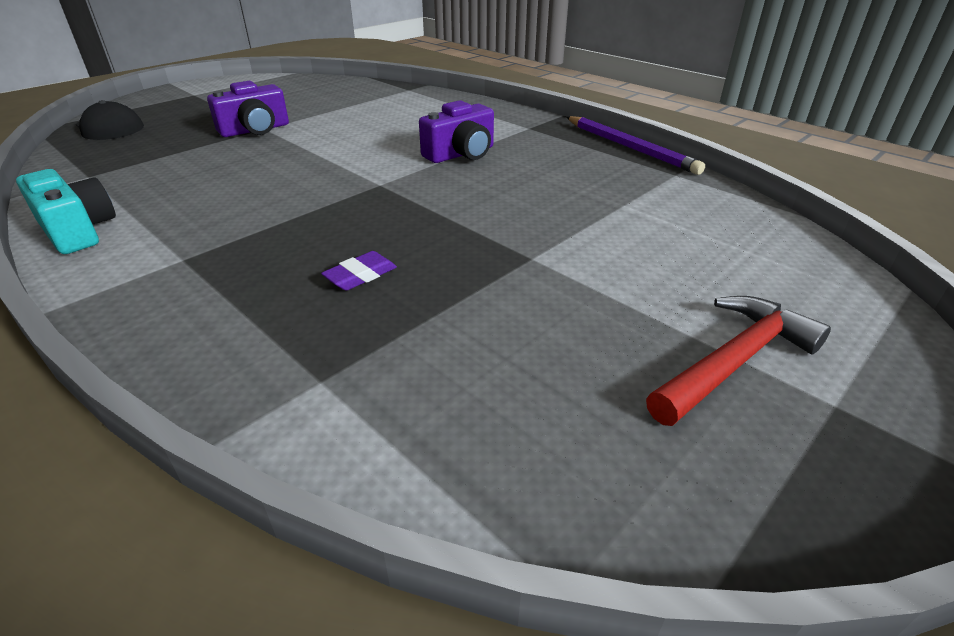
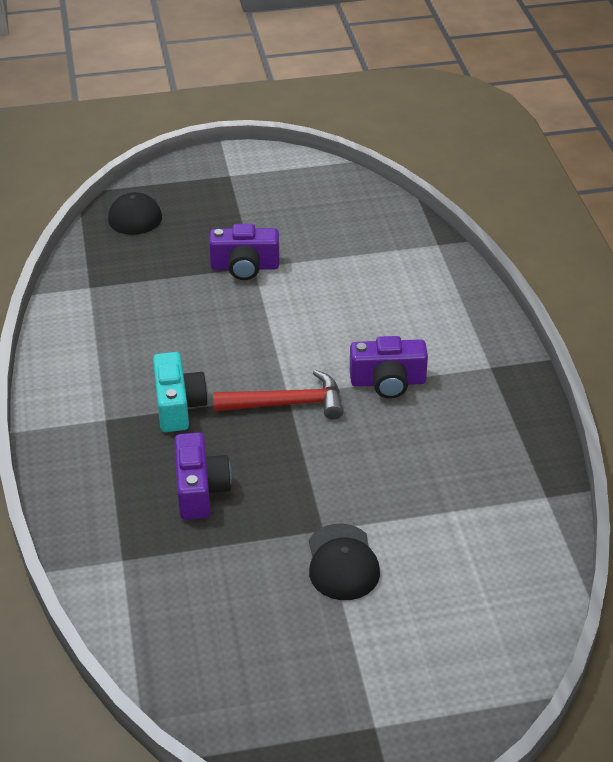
camera: 35 degrees right, 5 degrees up
(77, 230) = (58, 357): turquoise camera -> turquoise camera (178, 405)
(360, 275) = (200, 490): purple eraser -> purple camera
(584, 274) = (342, 562): none -> black cap
(630, 147) = (552, 441): purple pencil -> none
(734, 362) = (354, 672): red hammer -> red hammer (286, 404)

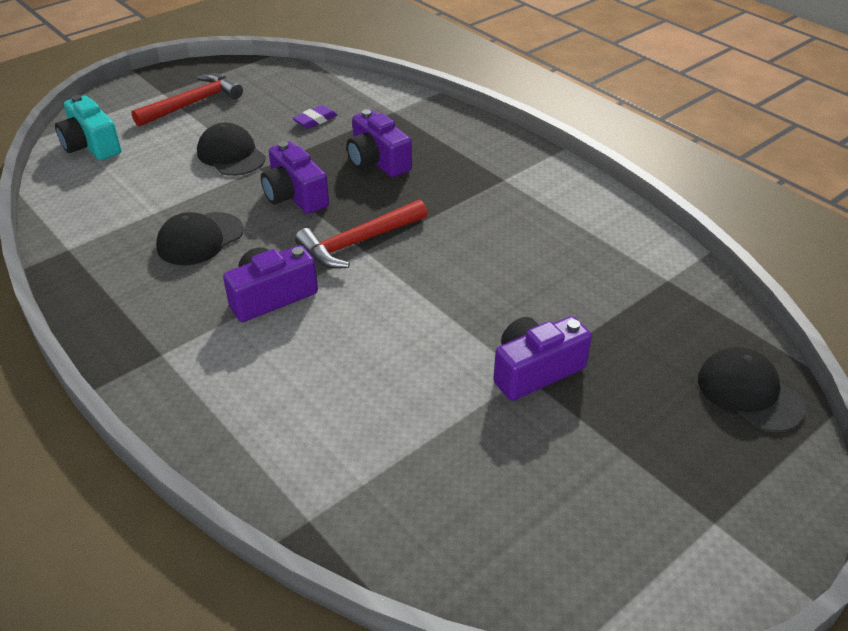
camera: 150 degrees right, 0 degrees up
(178, 405) = (455, 208): turquoise camera -> turquoise camera (91, 145)
(218, 582) = (315, 120): none -> purple eraser
(309, 477) = (295, 196): none -> purple camera
(345, 682) = (193, 104): none -> red hammer
(421, 460) = (200, 239): none -> black cap

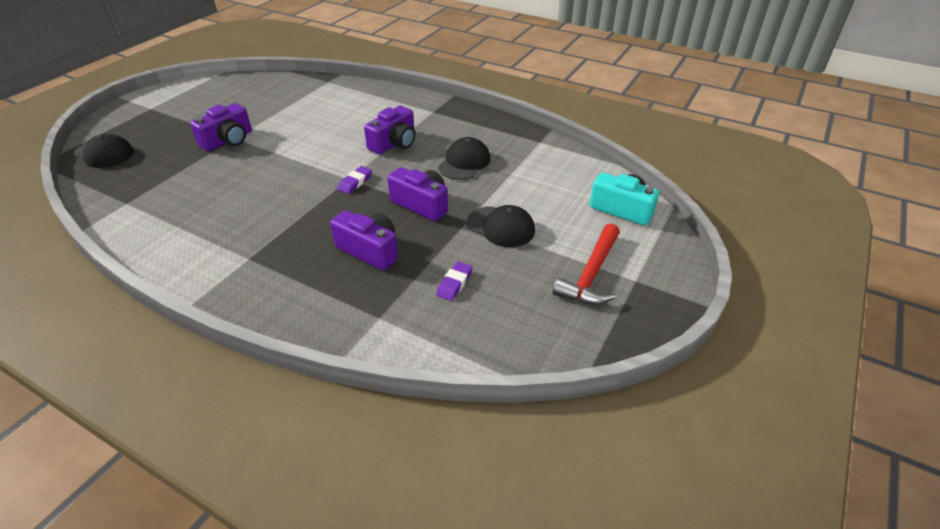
camera: 160 degrees right, 0 degrees up
(359, 242) = (355, 182): red hammer -> purple eraser

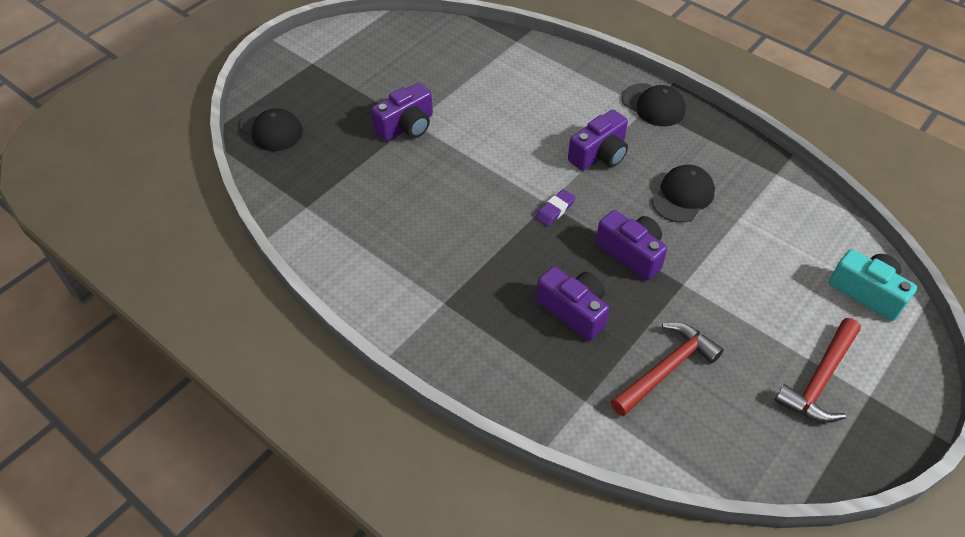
camera: 10 degrees right, 10 degrees up
(454, 283) = (666, 369): purple eraser -> red hammer
(501, 227) = (721, 298): black cap -> black cap (653, 105)

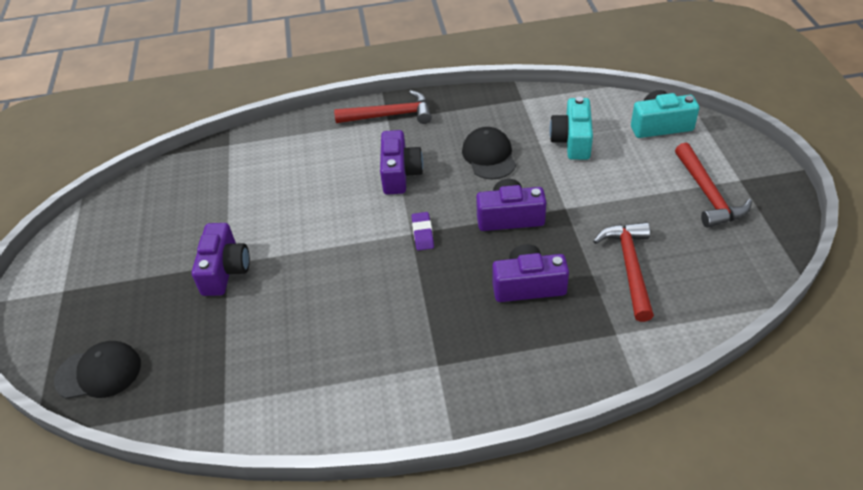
camera: 45 degrees left, 5 degrees down
(653, 105) = (390, 115): black cap -> red hammer
(768, 240) = (572, 141): none -> turquoise camera

